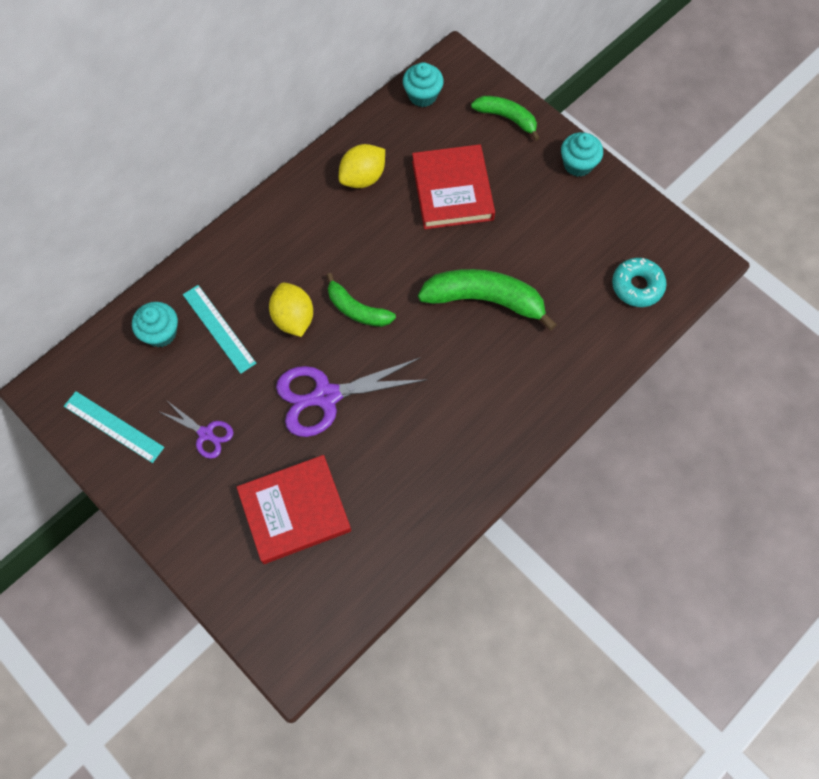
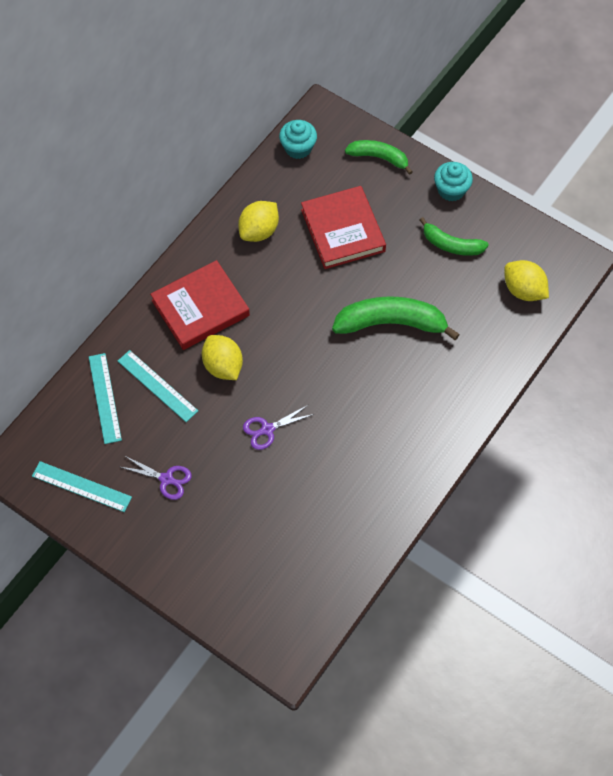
camera: 10 degrees left, 5 degrees down
(160, 333) = (105, 398): turquoise cupcake -> turquoise ruler
(295, 511) = (260, 532): red book -> red book (200, 308)
(326, 396) = (267, 429): purple scissors -> purple scissors, size x0.53
(357, 309) = (279, 349): green banana -> green banana (451, 245)
(637, 286) = (523, 290): turquoise donut -> yellow lemon

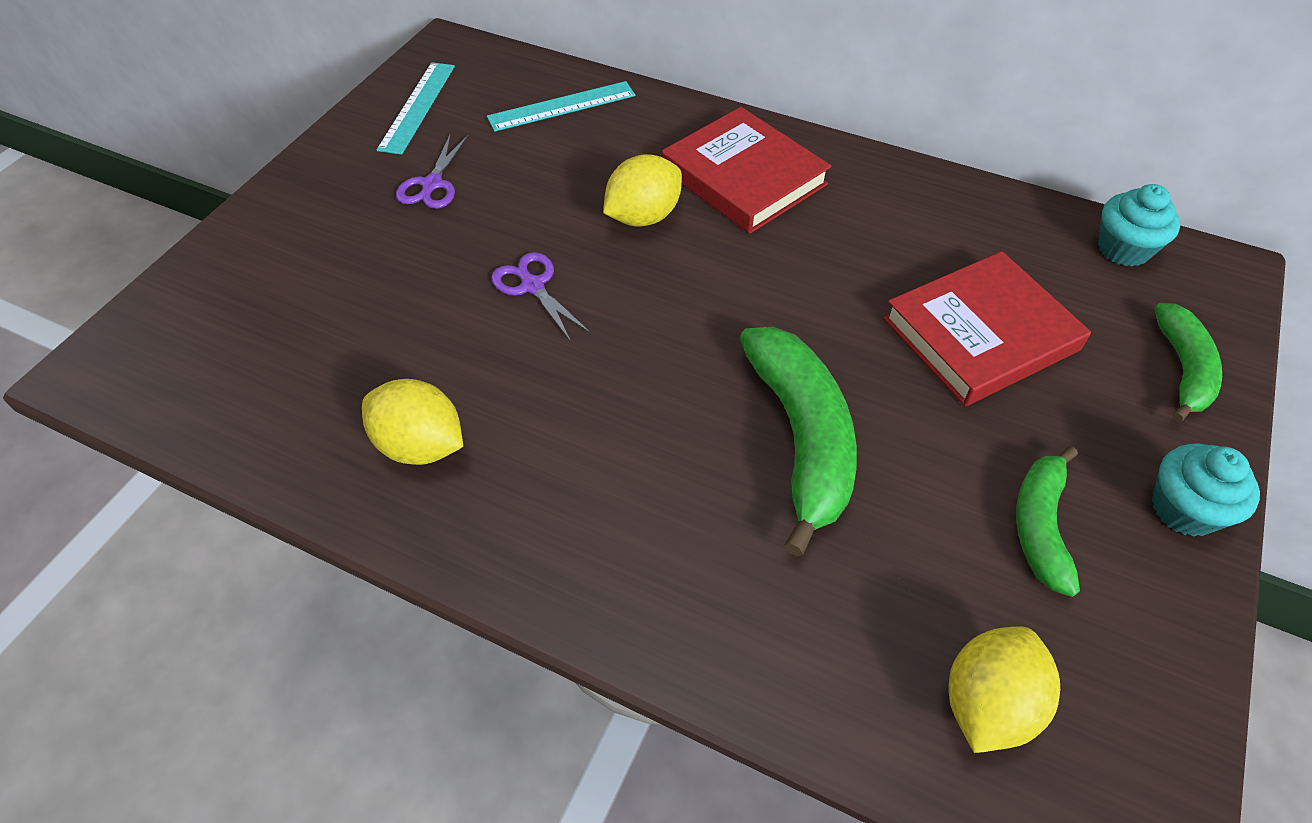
camera: 80 degrees right, 10 degrees down
(157, 385) = (592, 152): turquoise ruler -> none
(259, 231) = (921, 223): yellow lemon -> yellow lemon (420, 445)

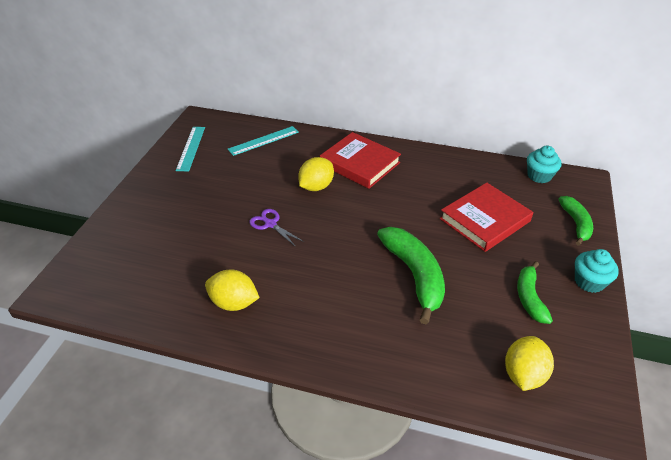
camera: 10 degrees left, 10 degrees down
(432, 184) = (208, 183): purple scissors -> none

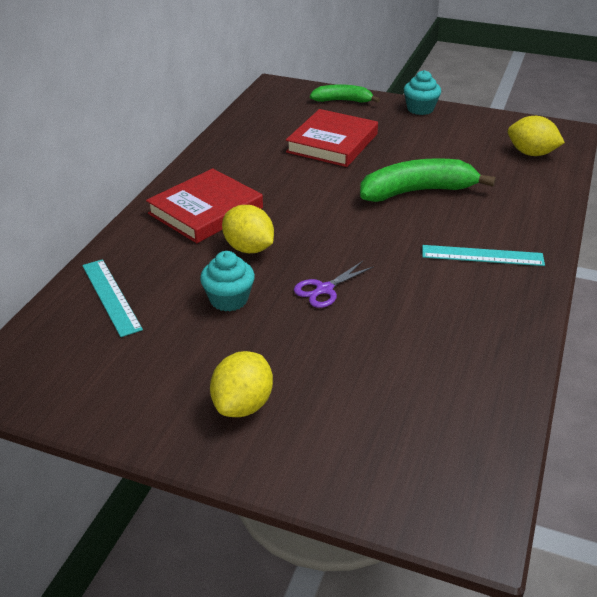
camera: 85 degrees left, 5 degrees down
(190, 148) = (97, 385): turquoise ruler -> turquoise ruler (482, 256)
(234, 303) = (473, 319): yellow lemon -> yellow lemon (243, 404)
(484, 220) = (332, 143): red book -> red book turned 60 degrees clockwise
(529, 298) = (442, 137): green banana -> none
(539, 176) = (263, 105): turquoise cupcake -> turquoise cupcake (229, 299)

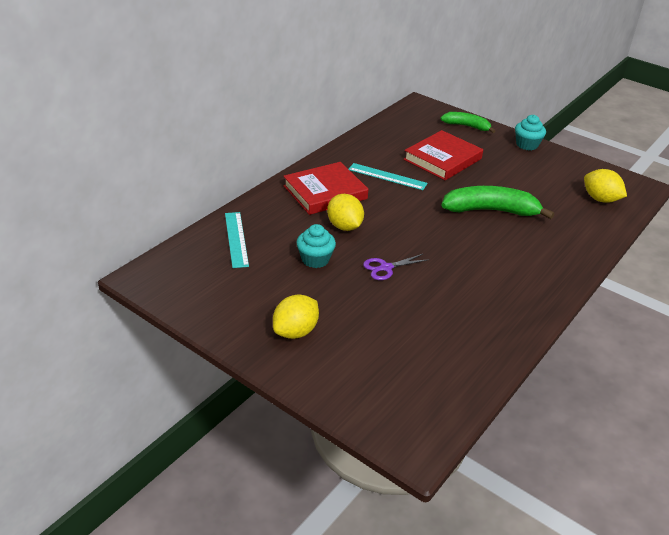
camera: 15 degrees right, 0 degrees up
(482, 256) = (517, 270): turquoise ruler -> turquoise ruler (387, 176)

